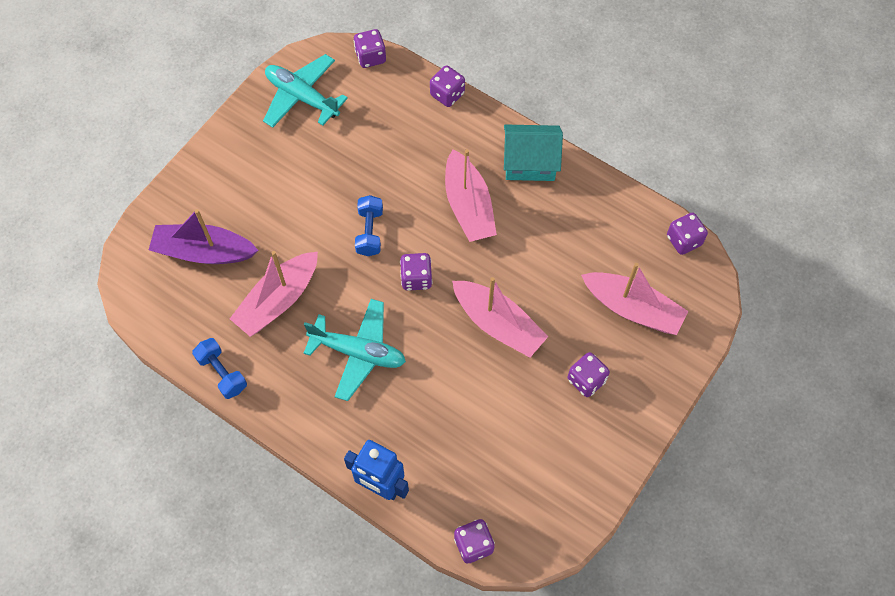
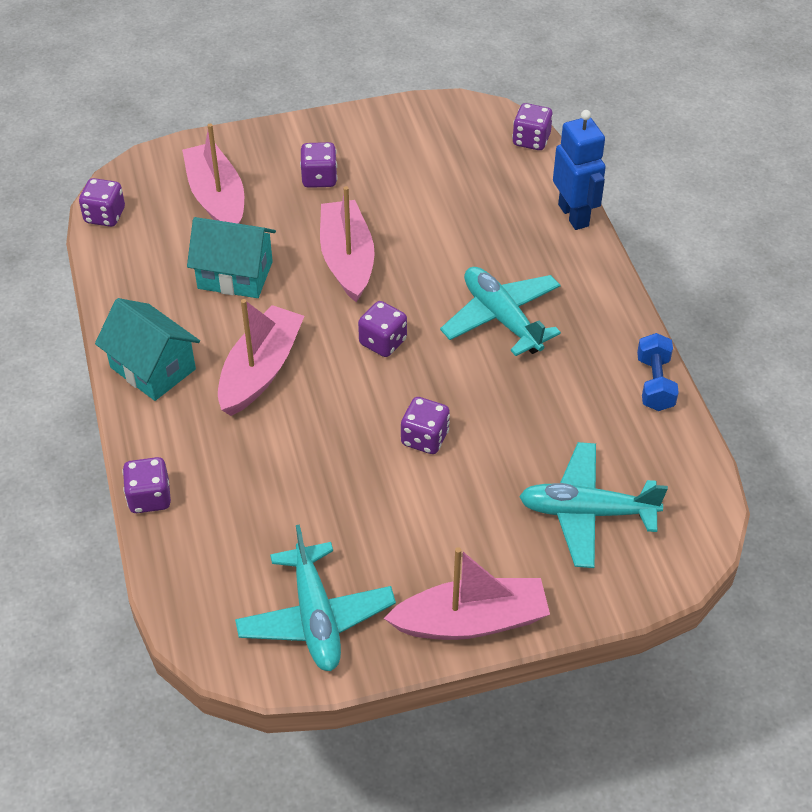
camera: 140 degrees left, 15 degrees down
(204, 252) = (586, 512): purple boat -> turquoise plane
(278, 300) = (542, 411): pink boat -> pink boat (471, 621)
(369, 232) = (386, 413): blue dumbbell -> none
(370, 57) = (183, 609): purple dice -> purple dice (425, 438)
(554, 258) = (235, 275): none -> turquoise house

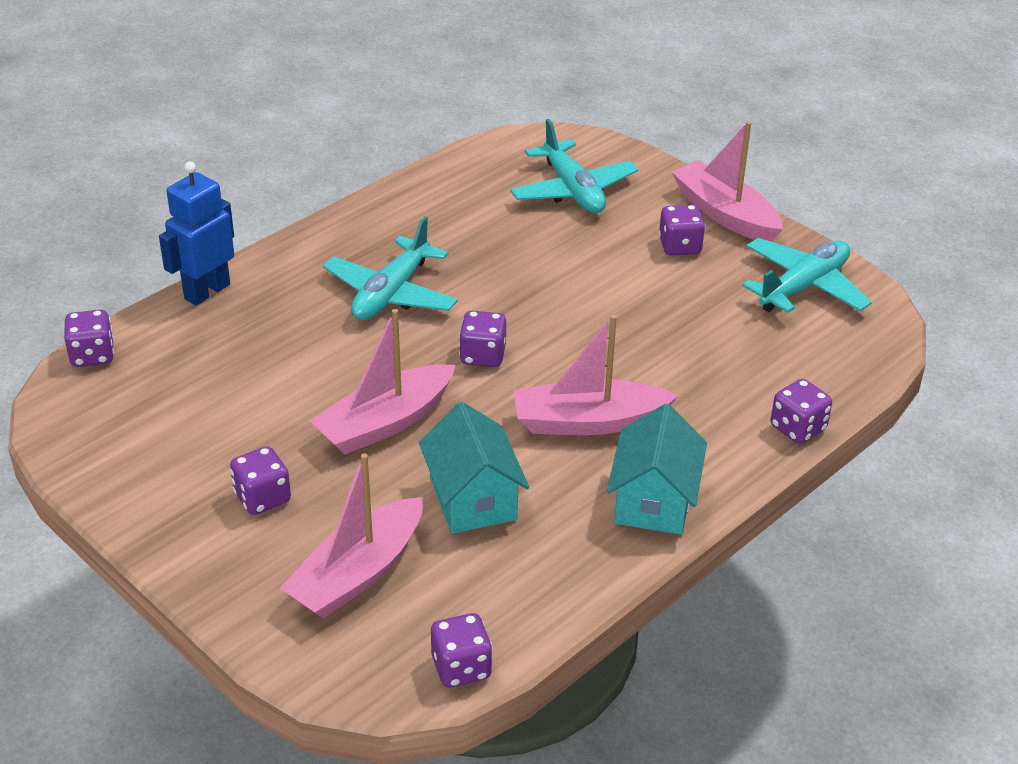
camera: 120 degrees left, 10 degrees down
(425, 438) = (575, 292): purple dice -> purple dice (680, 246)
(655, 383) = (404, 192): blue dumbbell -> none

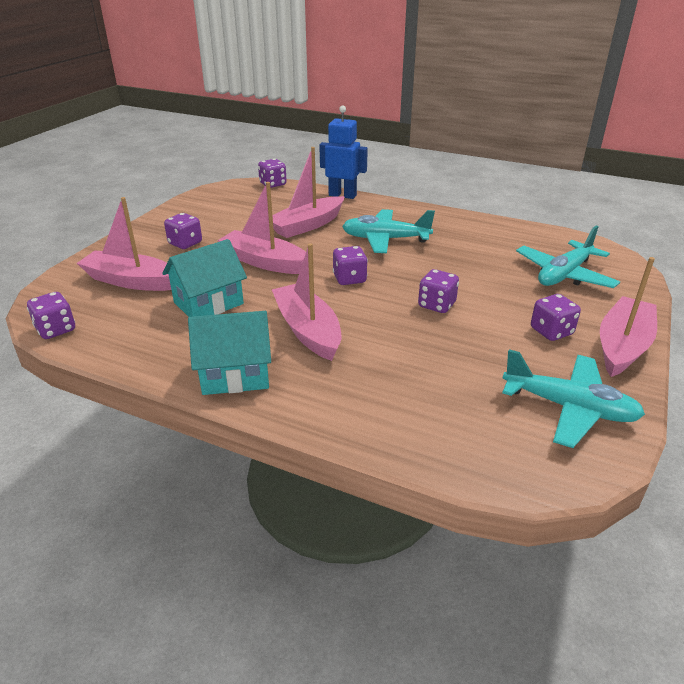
camera: 70 degrees right, 5 degrees down
(292, 354) = (307, 225): none -> pink boat
(797, 428) = (364, 437): purple dice -> purple dice (436, 305)

